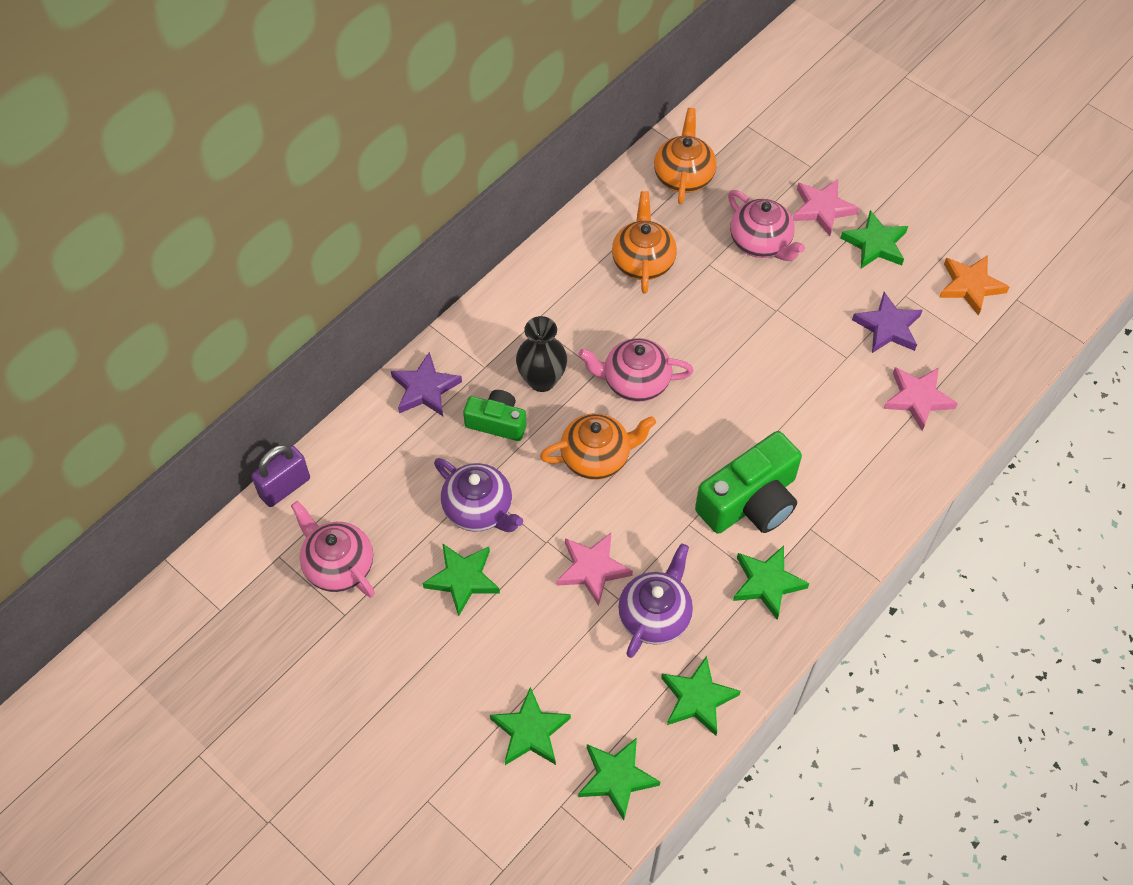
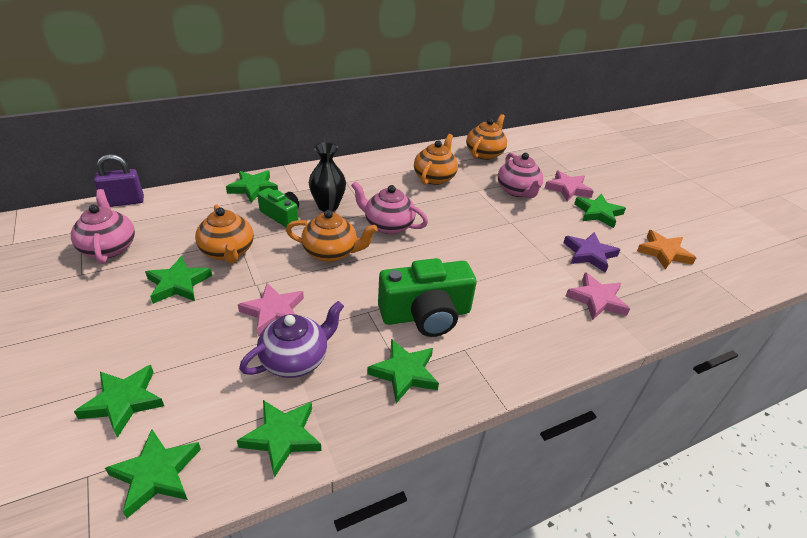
camera: 20 degrees right, 20 degrees down
(425, 389) = (253, 188): purple star -> green star
(479, 509) = (228, 252): purple teapot -> orange teapot

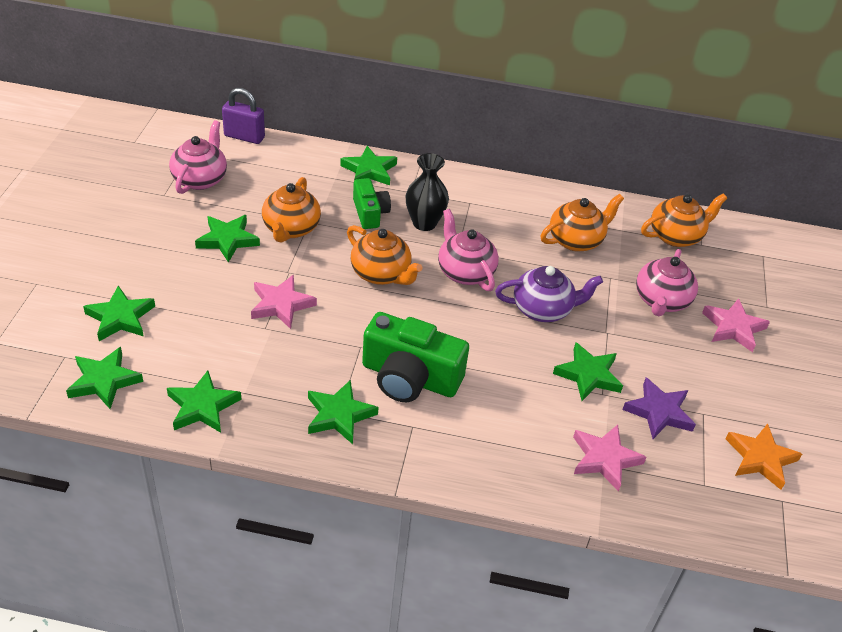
camera: 35 degrees right, 5 degrees up
(295, 359) = (263, 354): purple teapot -> purple teapot (543, 309)
(598, 213) = (735, 374): green star -> green star (588, 375)

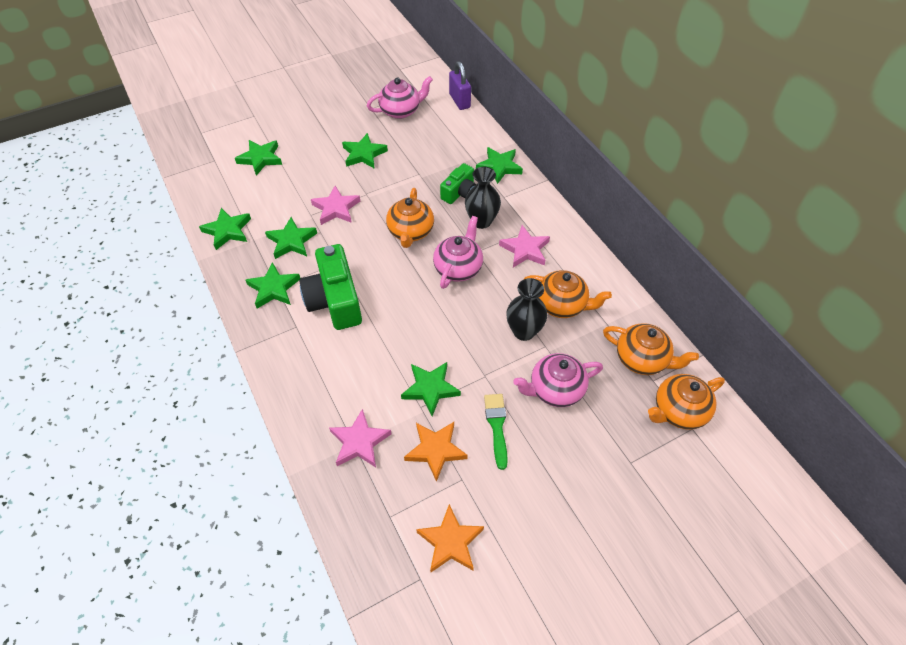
camera: 55 degrees right, 10 degrees up
(104, 381) = (211, 184): green star -> green star (291, 241)
(291, 228) = (404, 170): orange teapot -> orange teapot (678, 411)
(543, 309) = (468, 328): purple teapot -> none
(582, 279) = (524, 331): none -> black vase
(659, 412) = (435, 450): purple star -> orange star
(667, 358) = (497, 426): none -> green brush
(733, 328) = (578, 451): pink star -> pink star (525, 249)

